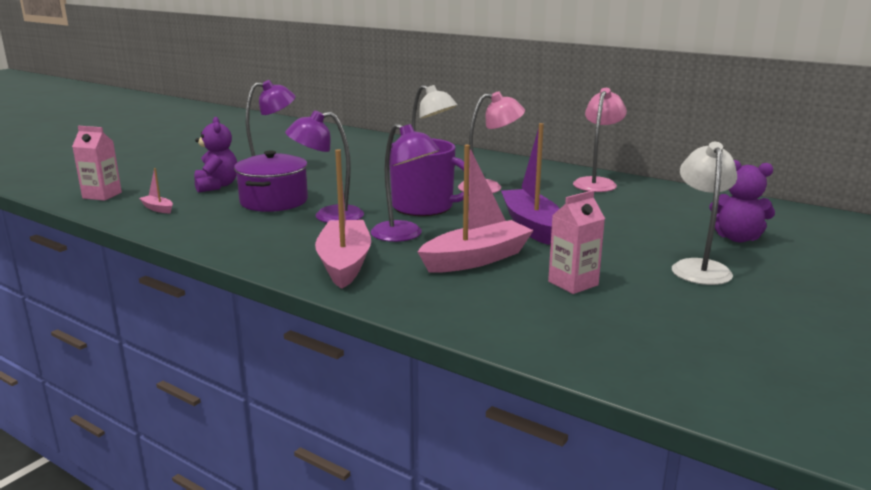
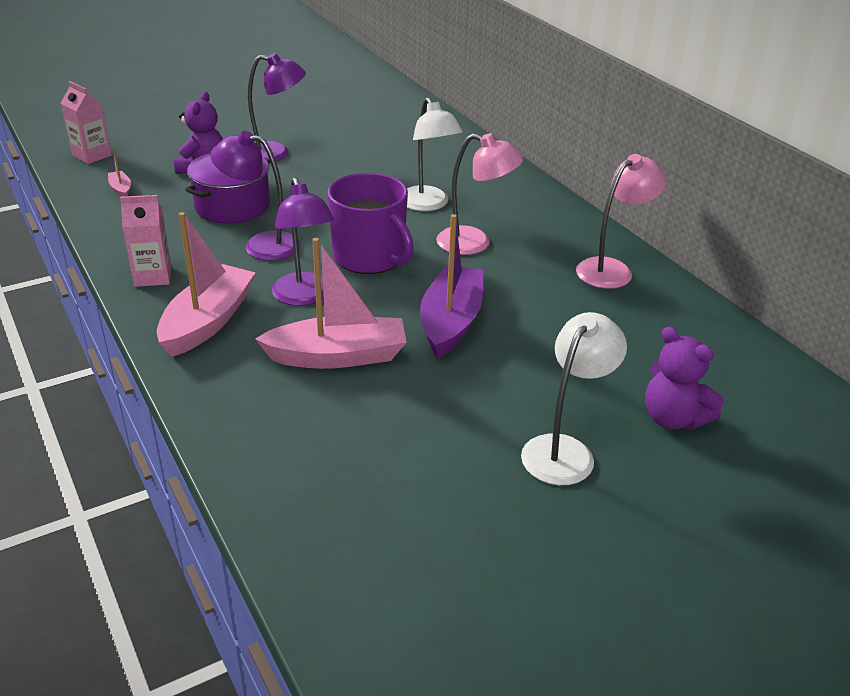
camera: 25 degrees right, 15 degrees up
(573, 283) = (396, 426): pink carton -> pink carton (153, 276)

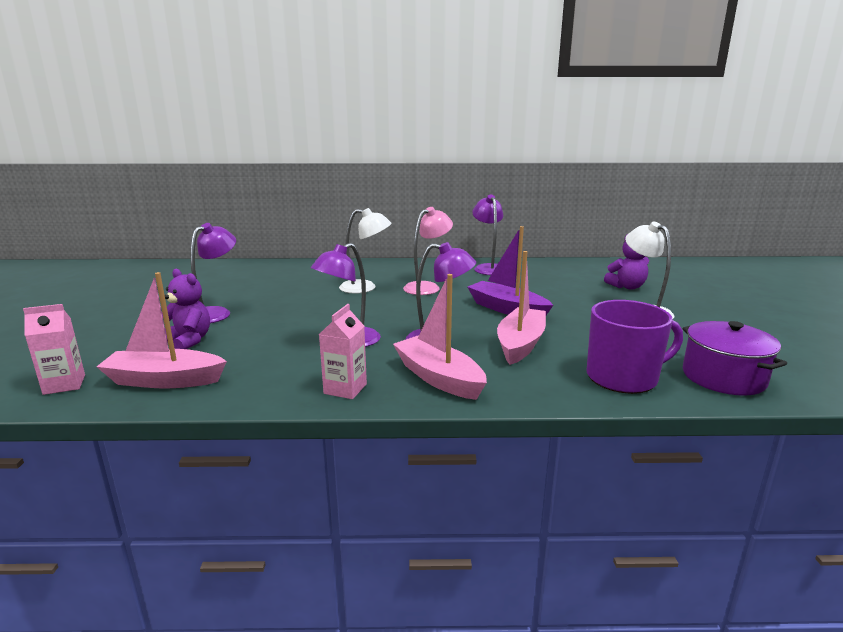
camera: 60 degrees left, 15 degrees down
(121, 189) = (164, 380): pink boat -> pink boat, size x2.31
(232, 206) = (275, 341): purple pot -> purple pot (723, 377)
(370, 257) = (410, 314): purple mug -> purple mug (623, 377)
(612, 269) = (488, 268): pink lamp -> purple lamp

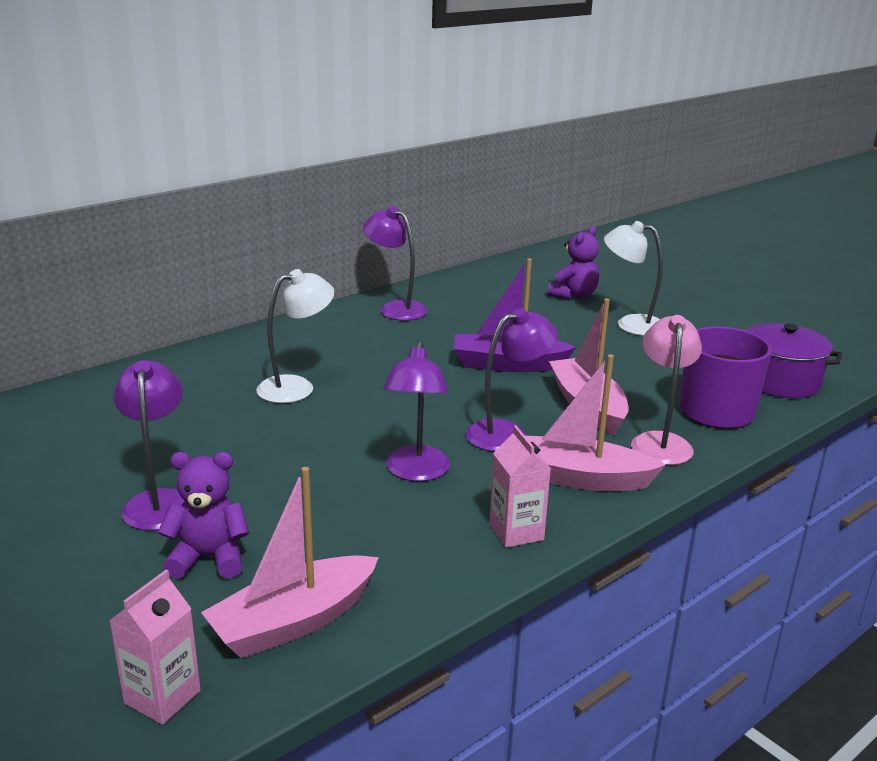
camera: 40 degrees left, 5 degrees up
(427, 287) = (372, 361): pink lamp -> pink lamp (660, 442)

